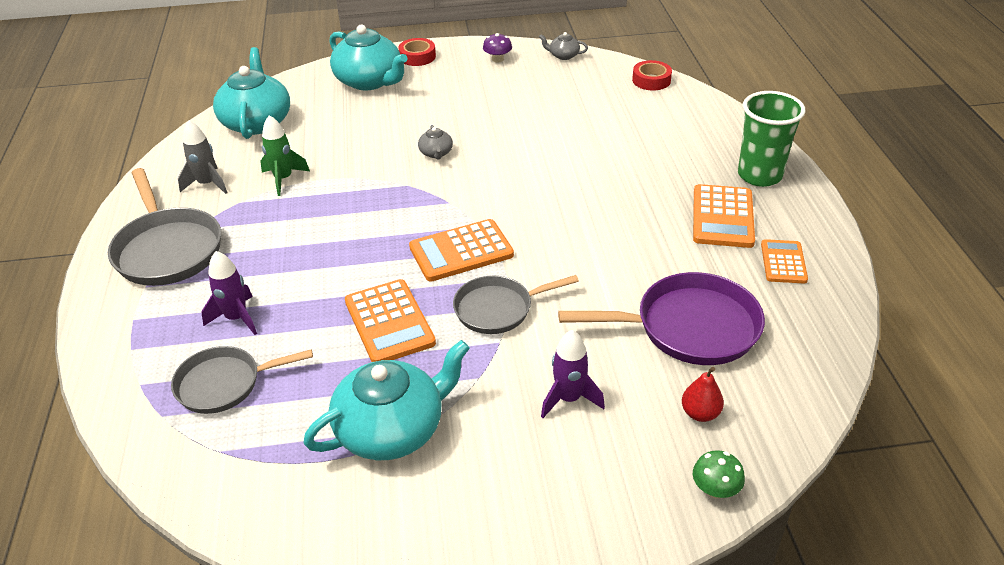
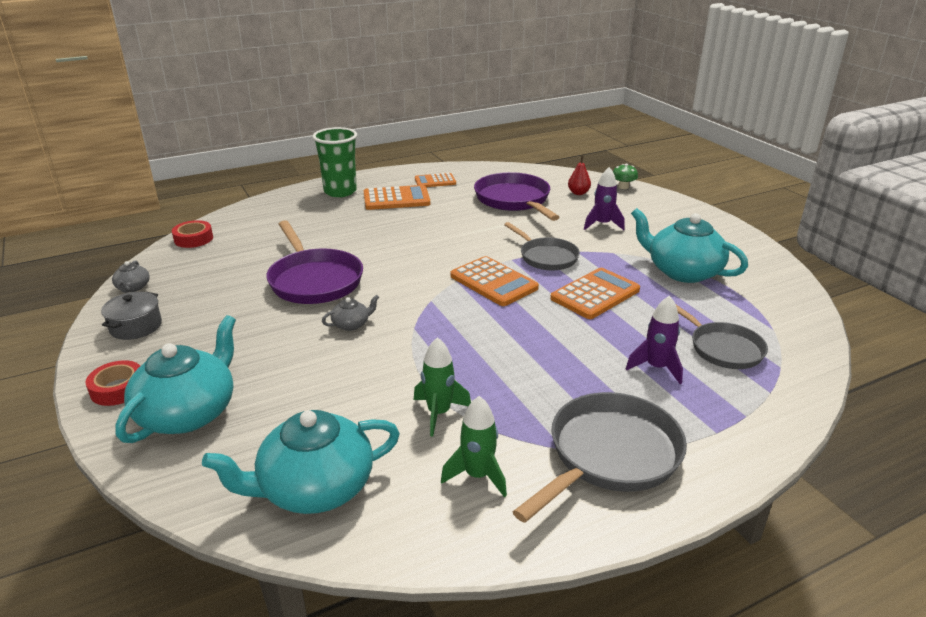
camera: 110 degrees left, 10 degrees down
(207, 184) = (477, 476): grey rocket -> green rocket
(497, 59) = (136, 326): purple mushroom -> grey pot
(529, 140) = (314, 280): none -> purple pan

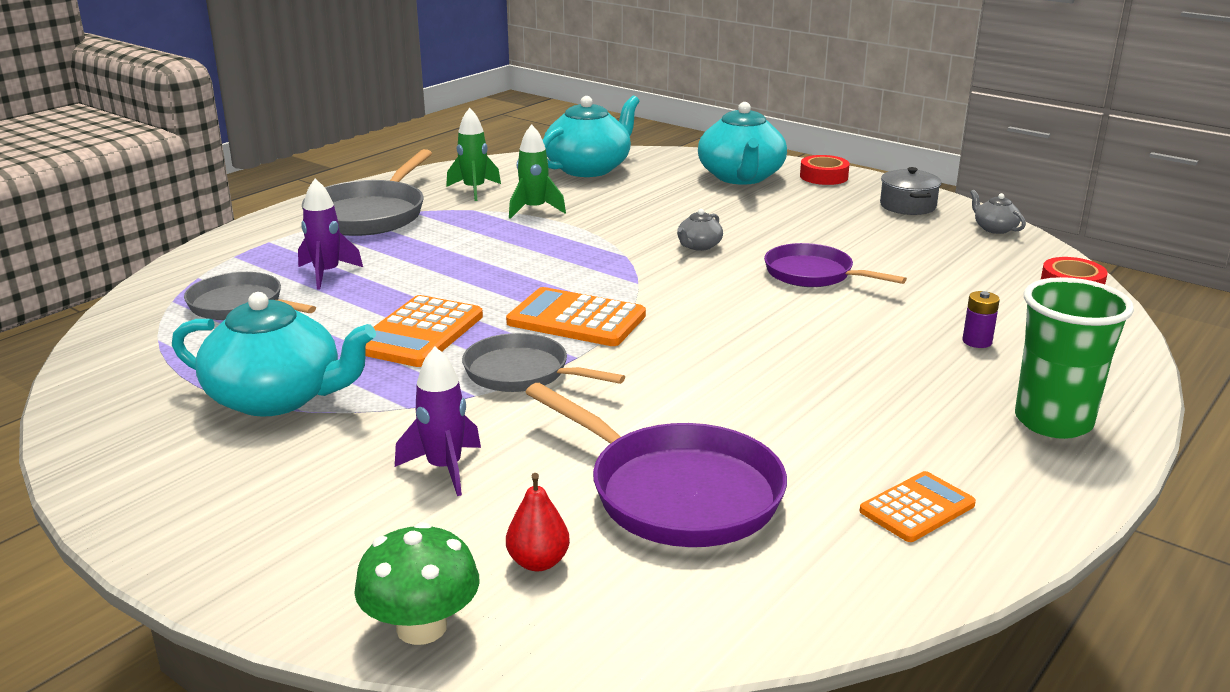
camera: 155 degrees right, 5 degrees down
(305, 223) = (977, 341): none -> purple battery
(314, 280) = (814, 274): purple pan -> purple pan, size x0.66
(396, 199) = (918, 431): orange calculator -> none
(623, 187) = (421, 627): green mushroom -> green mushroom, size x1.54

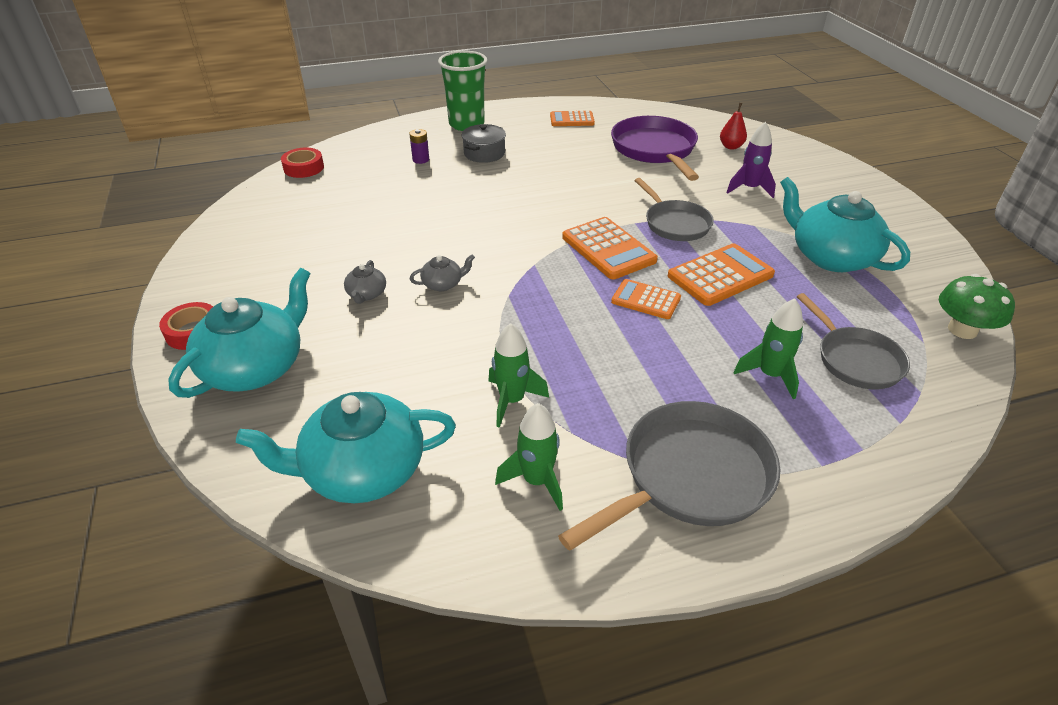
camera: 145 degrees left, 15 degrees up
(327, 274) = (770, 375): purple rocket -> green rocket
(421, 627) = (785, 143): green mushroom -> green mushroom (962, 330)
(487, 290) = (646, 300): none -> orange calculator
(814, 274) = (415, 227): purple pan -> none
(908, 206) = (225, 263): grey pot -> grey pot (484, 153)
(994, 228) = (232, 218): grey teapot -> grey teapot (366, 294)

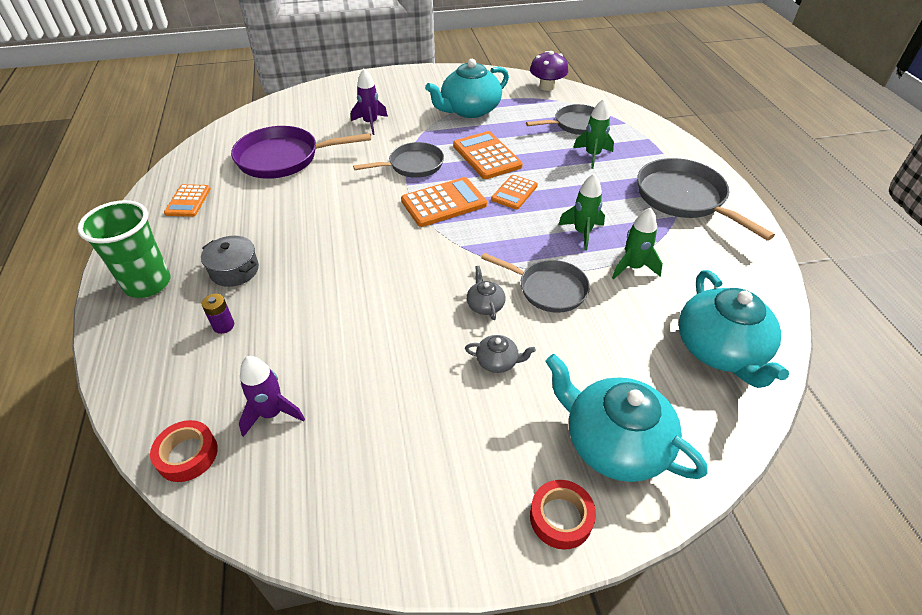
camera: 85 degrees left, 5 degrees up
(331, 192) = (272, 413): none -> purple rocket
(468, 327) = (548, 289): none -> grey pan
(536, 481) = (704, 260): green rocket -> green rocket (582, 233)
(731, 147) = (297, 120): red pear -> none
(962, 330) = (547, 87): green mushroom -> purple mushroom

